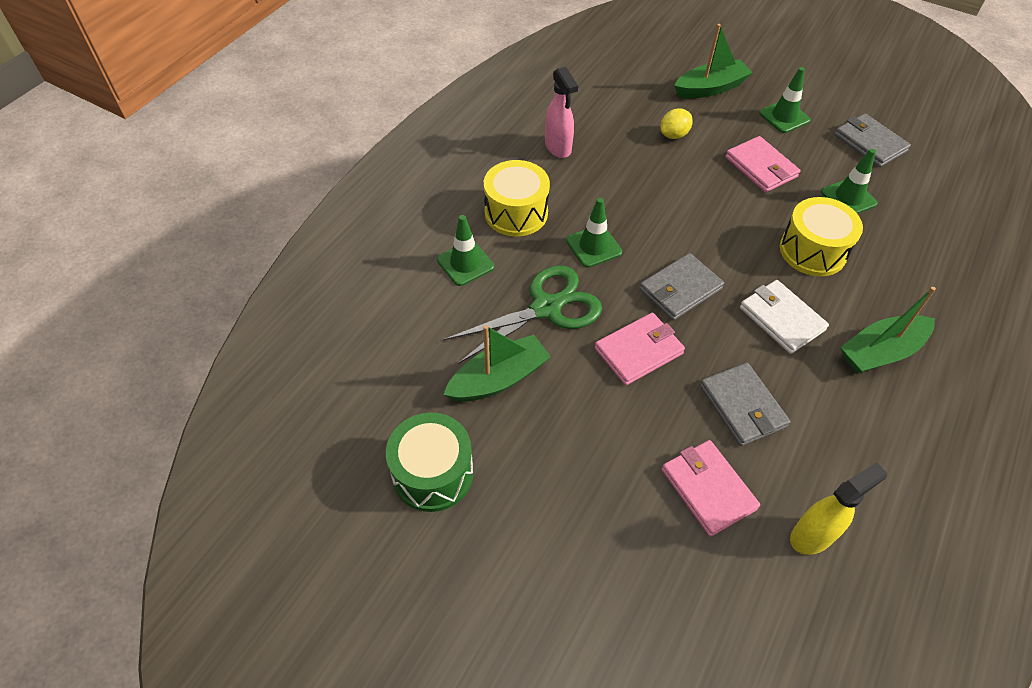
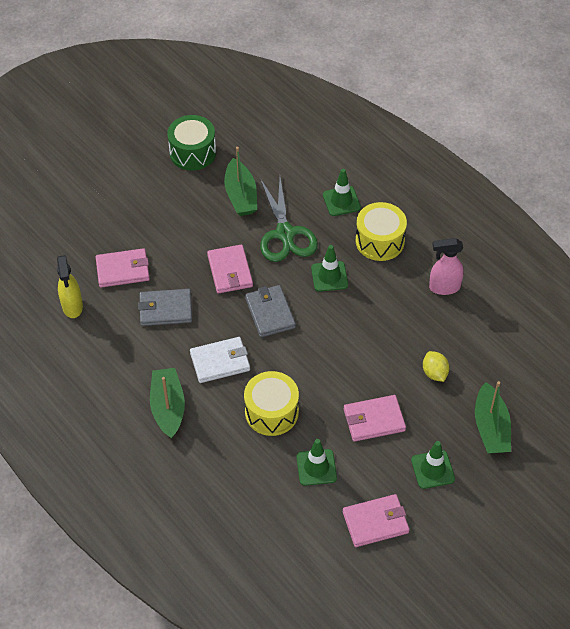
camera: 110 degrees right, 0 degrees up
(869, 143) = (375, 522): grey wallet -> pink wallet

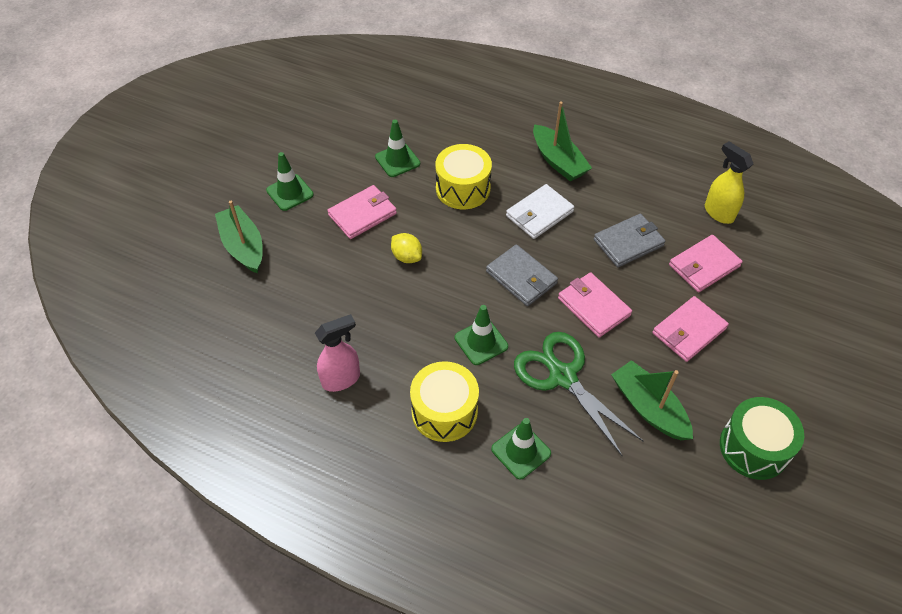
camera: 155 degrees right, 0 degrees up
(375, 522) = (326, 139): pink wallet -> pink wallet (689, 331)
(434, 373) = (318, 278): yellow lemon -> yellow lemon (407, 257)

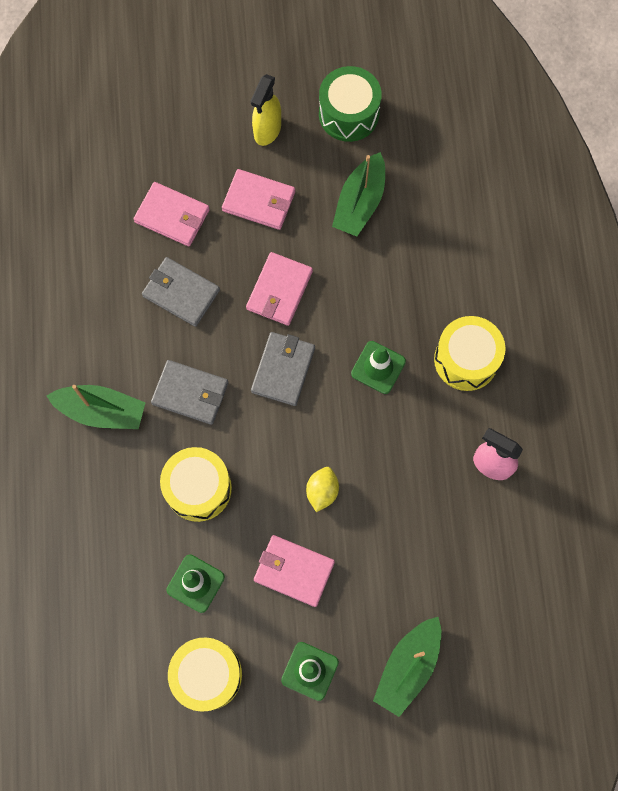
camera: 120 degrees left, 20 degrees up
(334, 142) = (207, 674): none -> yellow drum
(521, 451) = (463, 281): green traffic cone -> none
(539, 214) = (190, 393): white wallet -> grey wallet
(558, 161) = (101, 411): green boat -> green boat turned 75 degrees clockwise
(562, 377) = (371, 282): green scissors -> none
(718, 213) = (92, 227): yellow spray bottle -> yellow spray bottle (267, 130)

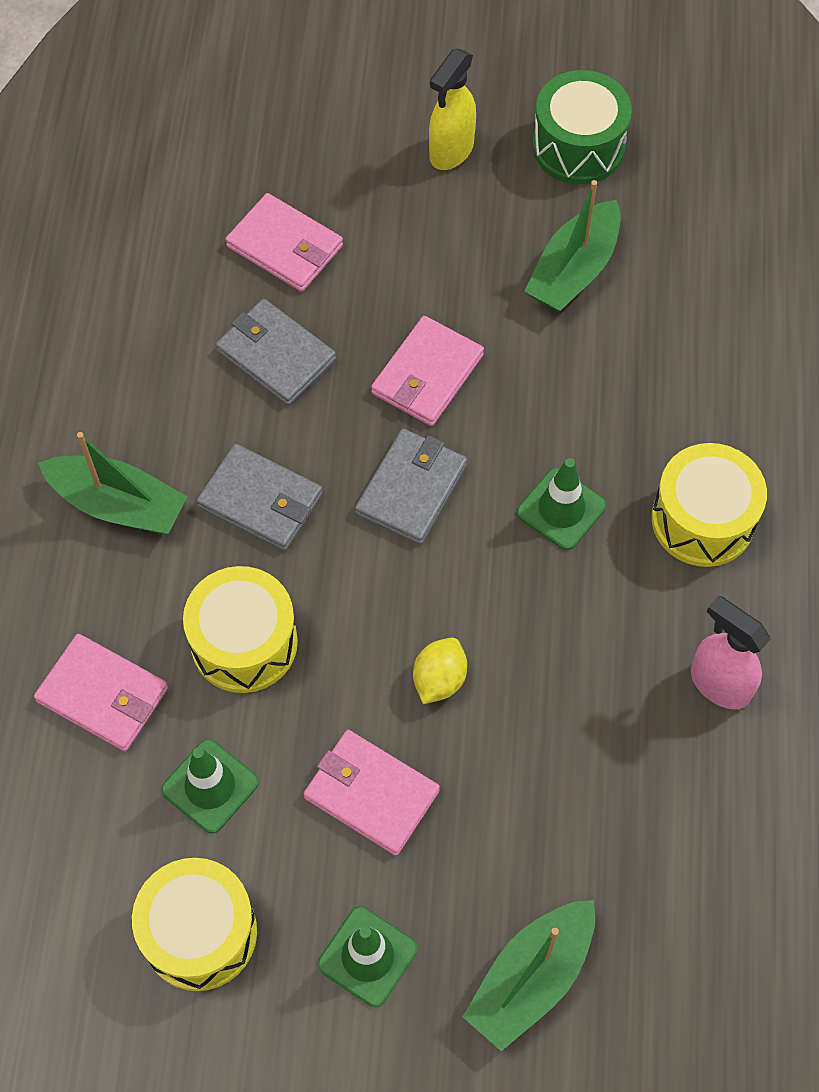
camera: 10 degrees right, 10 degrees down
(259, 201) = (420, 245): pink wallet -> pink wallet (103, 695)

